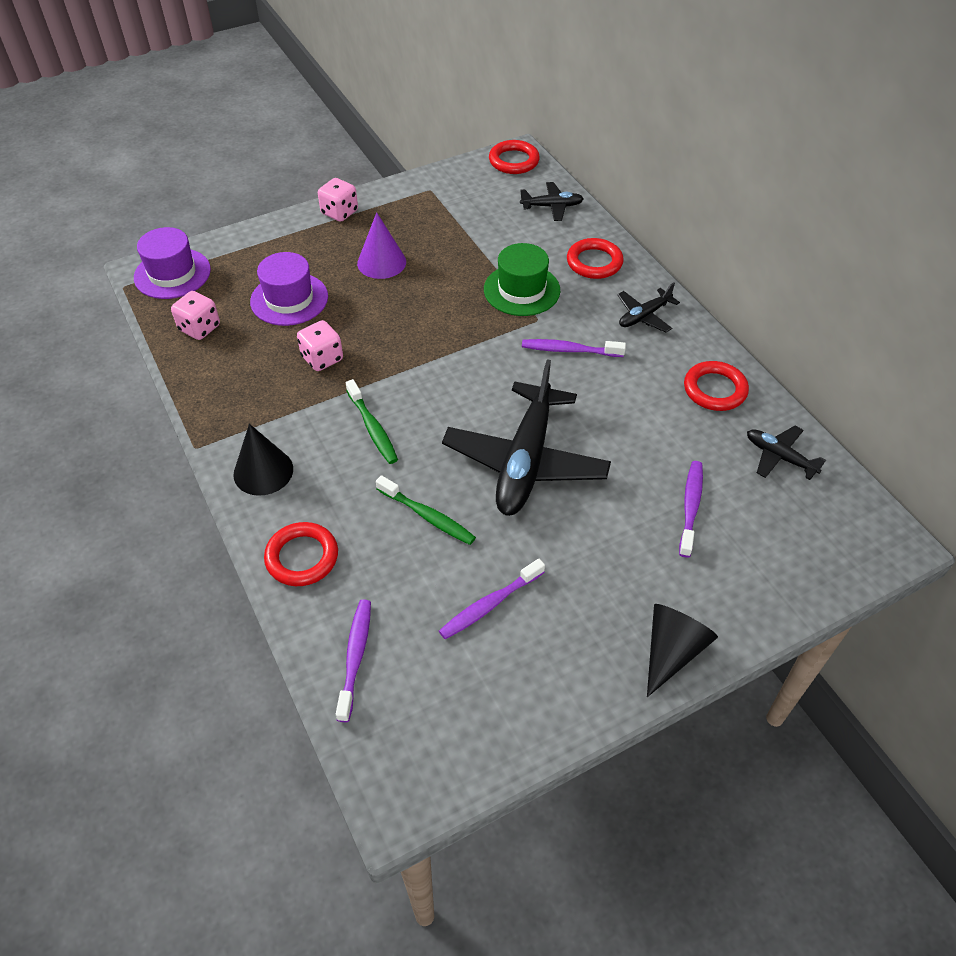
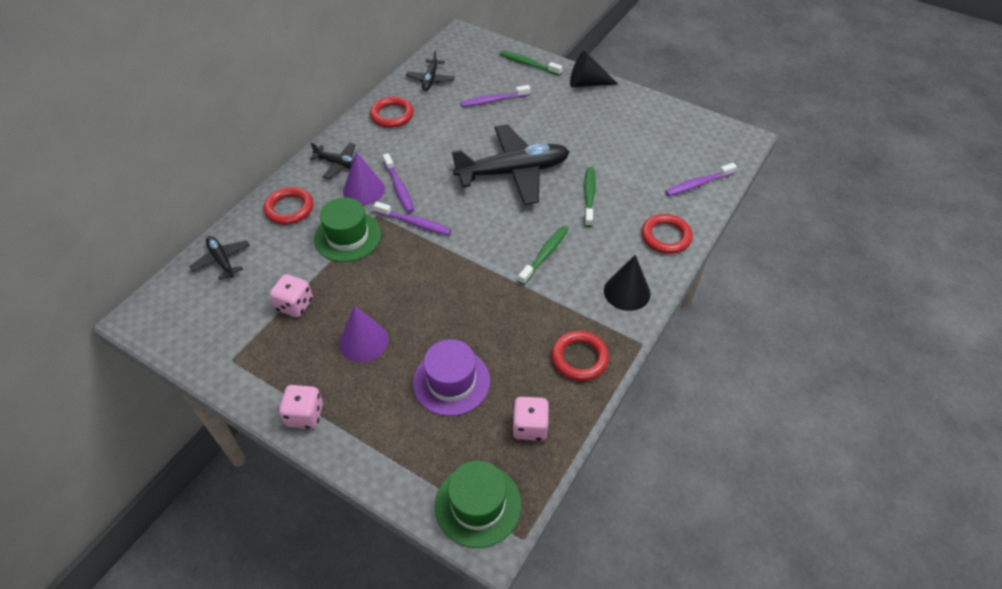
camera: 120 degrees left, 0 degrees up
(172, 274) = (478, 505): purple hat -> green hat
(322, 358) = (502, 318): pink dice -> pink dice (295, 305)
(489, 605) = (621, 149): purple toothbrush -> purple toothbrush (415, 223)
(514, 161) = (154, 316): red ring -> red ring (579, 358)
(585, 322) = (364, 190): none -> purple cone
(766, 595) = (528, 64): none -> green toothbrush

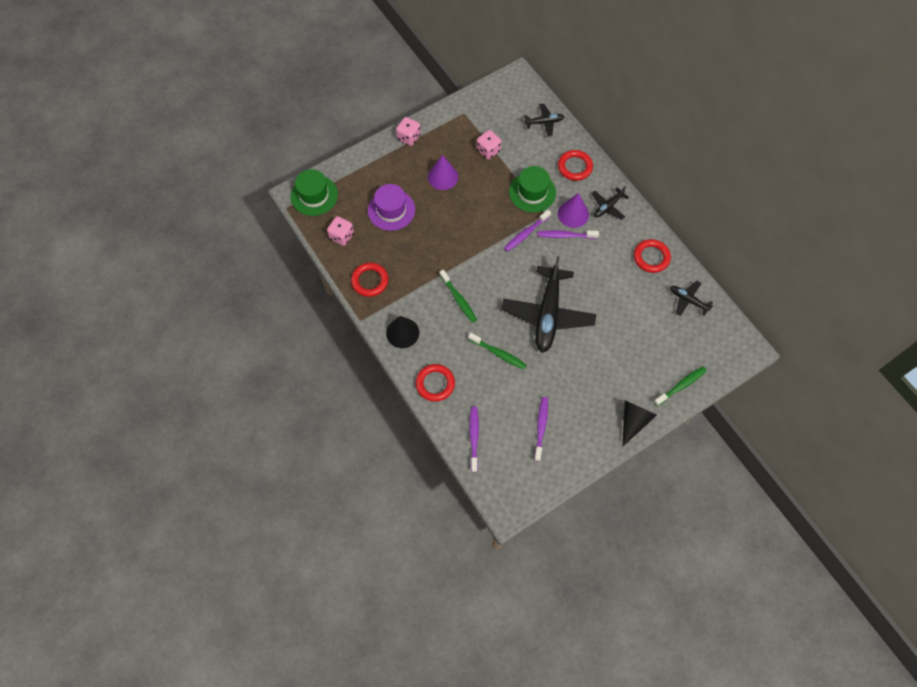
camera: 115 degrees right, 15 degrees up
(493, 100) = (640, 336): purple toothbrush -> purple toothbrush (541, 427)

